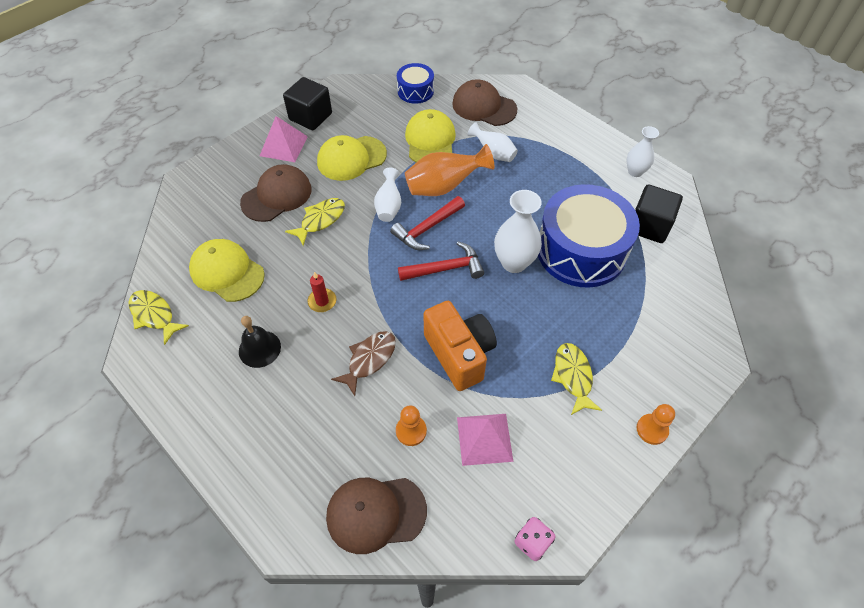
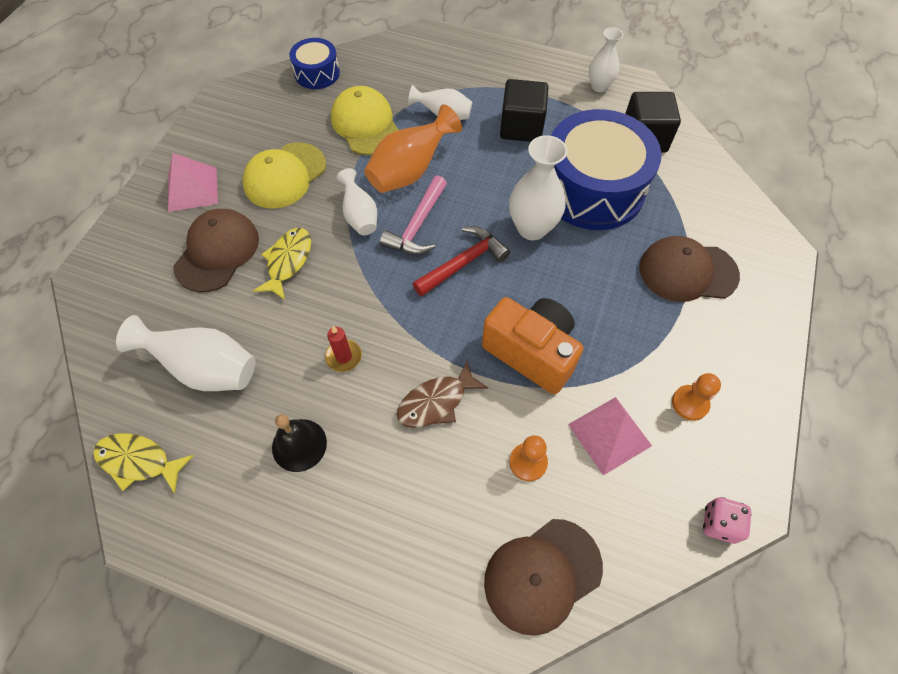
camera: 25 degrees left, 5 degrees up
(227, 272) = (205, 368): yellow cap -> white vase
(310, 117) = (207, 143): black cube -> black cube (521, 127)
(369, 360) = (436, 402): brown fish -> brown fish turned 135 degrees counterclockwise
(427, 229) = (417, 226): red hammer -> pink hammer
(484, 107) = (404, 67): brown cap -> brown cap (687, 271)
(573, 377) = (659, 327): yellow fish -> none
(652, 429) = (764, 349): orange pawn -> orange pawn (690, 403)

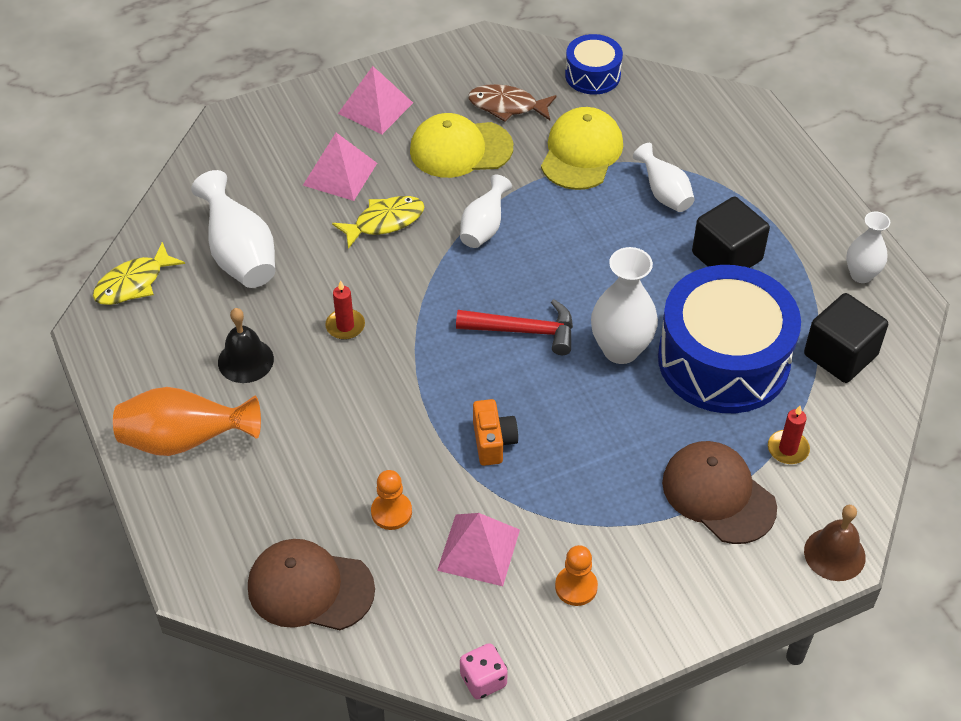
camera: 45 degrees right, 10 degrees down
(139, 461) = (134, 283): yellow fish -> yellow fish turned 105 degrees counterclockwise
(217, 252) = (340, 174): brown cap -> pink pyramid
(410, 171) = (572, 221): orange vase -> orange vase (184, 440)
(417, 226) = (522, 272): pink hammer -> none
(436, 402) = (375, 414): brown fish -> brown fish (507, 106)
(531, 352) = (493, 442): orange camera -> orange camera, size x0.55
(686, 213) = (788, 449): none -> red candle
(780, 254) = (834, 554): none -> brown bell

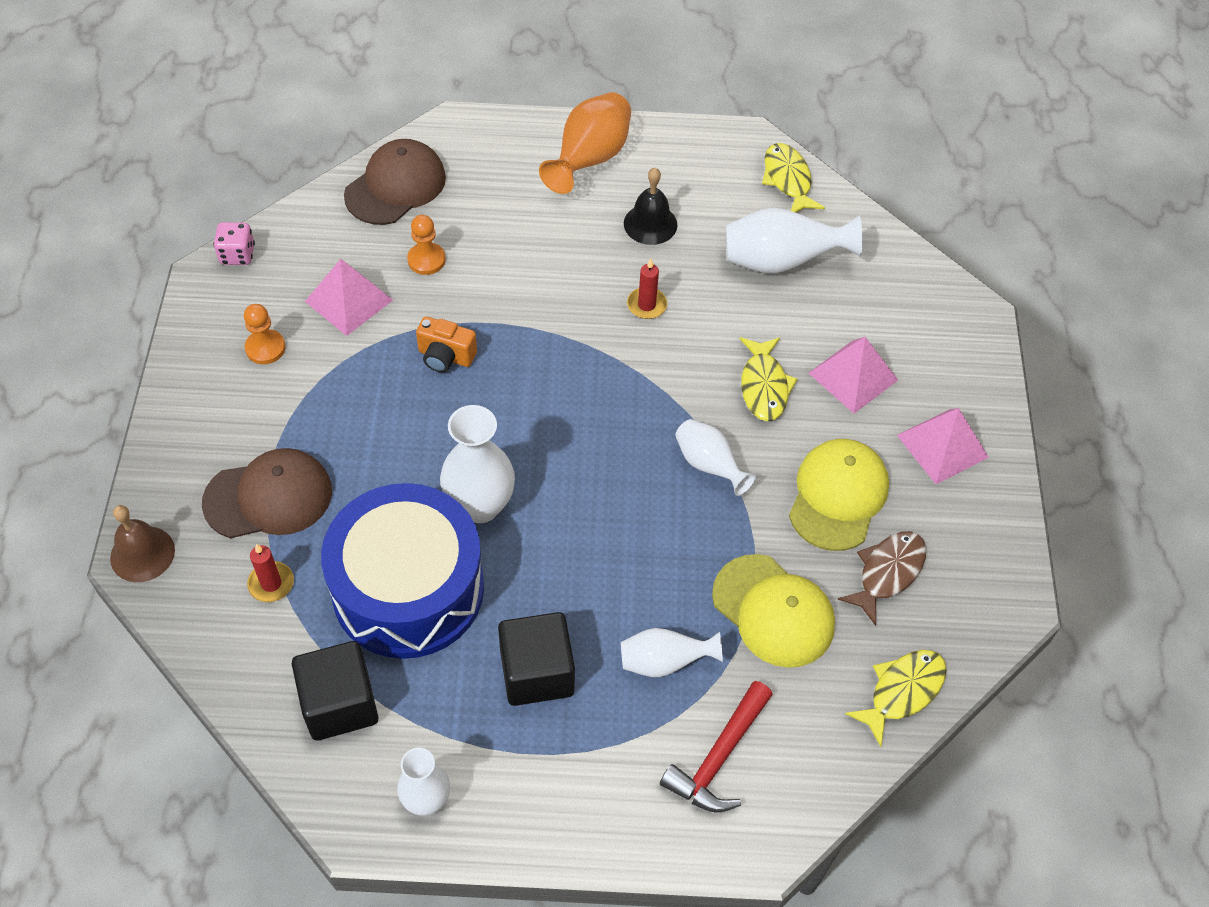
camera: 115 degrees right, 5 degrees up
(524, 331) = (554, 437): red hammer -> red hammer (718, 758)
(592, 75) = (902, 691): blue drum -> yellow fish

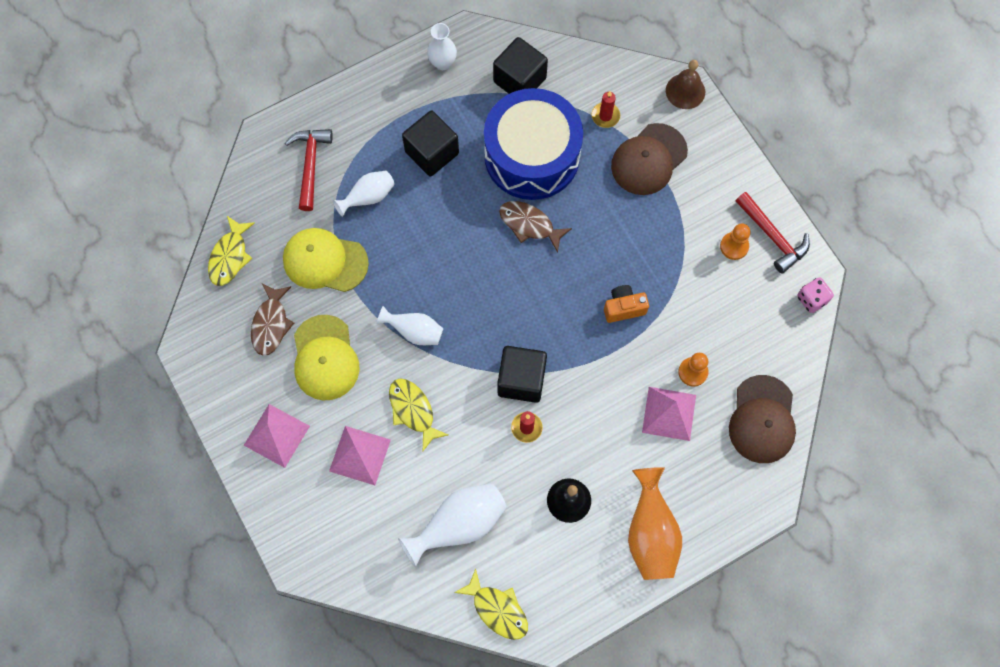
camera: 150 degrees right, 15 degrees up
(214, 333) = (773, 237): none -> red hammer
(349, 300) = (715, 310): pink pyramid -> pink pyramid (669, 413)
(480, 506) = (529, 225): white vase -> brown fish
(618, 350) = (521, 380): none -> black cube

